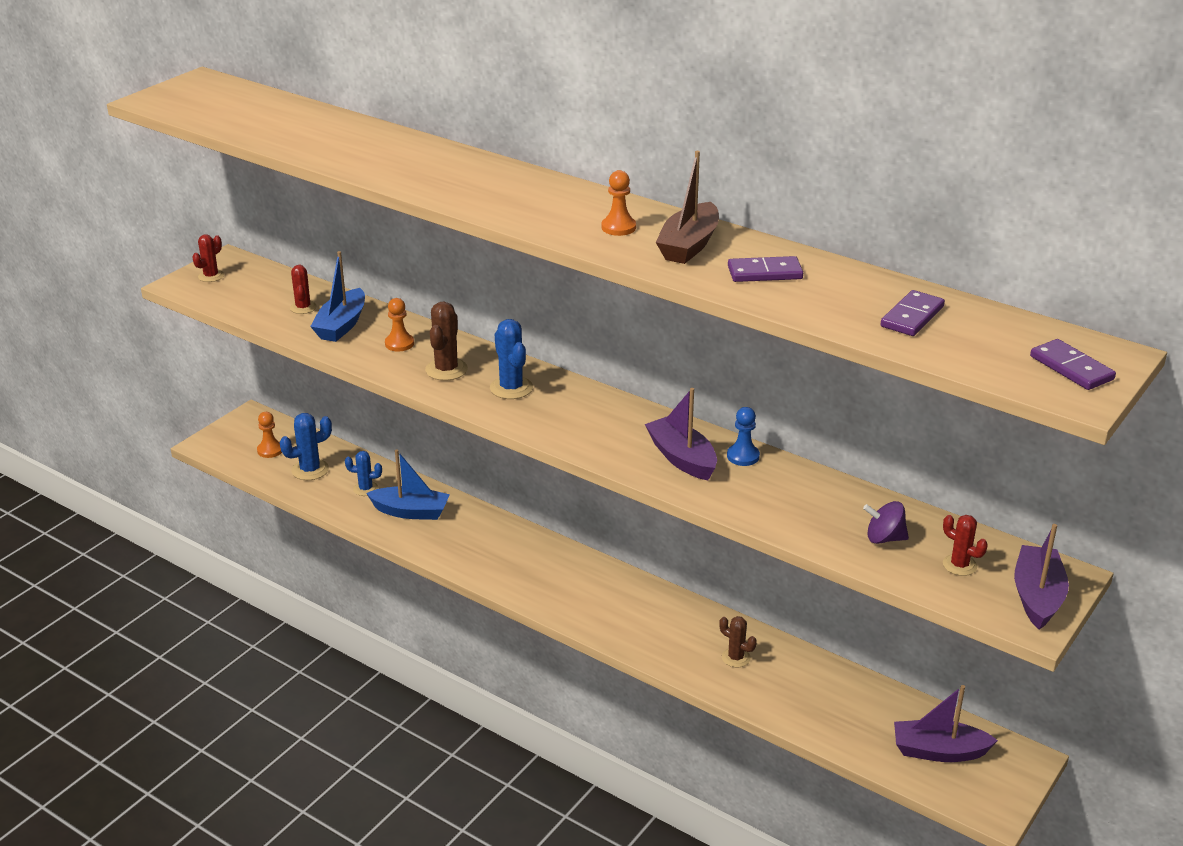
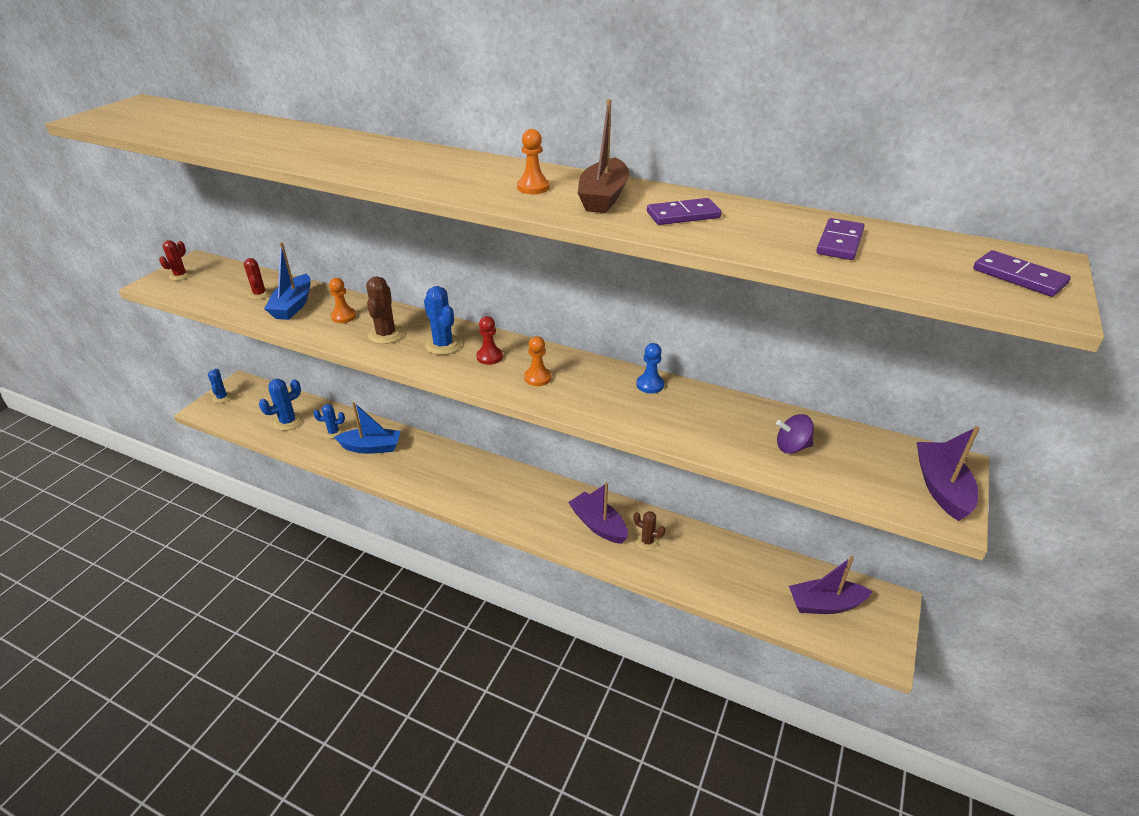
camera: 10 degrees left, 5 degrees up
(230, 432) = (222, 397): none -> blue cactus
(270, 450) = (255, 409): orange pawn -> orange pawn (537, 378)
(563, 407) = (489, 357): none -> red pawn
(682, 458) = (599, 392): purple boat -> purple boat (598, 525)
(959, 565) = (864, 465): red cactus -> none

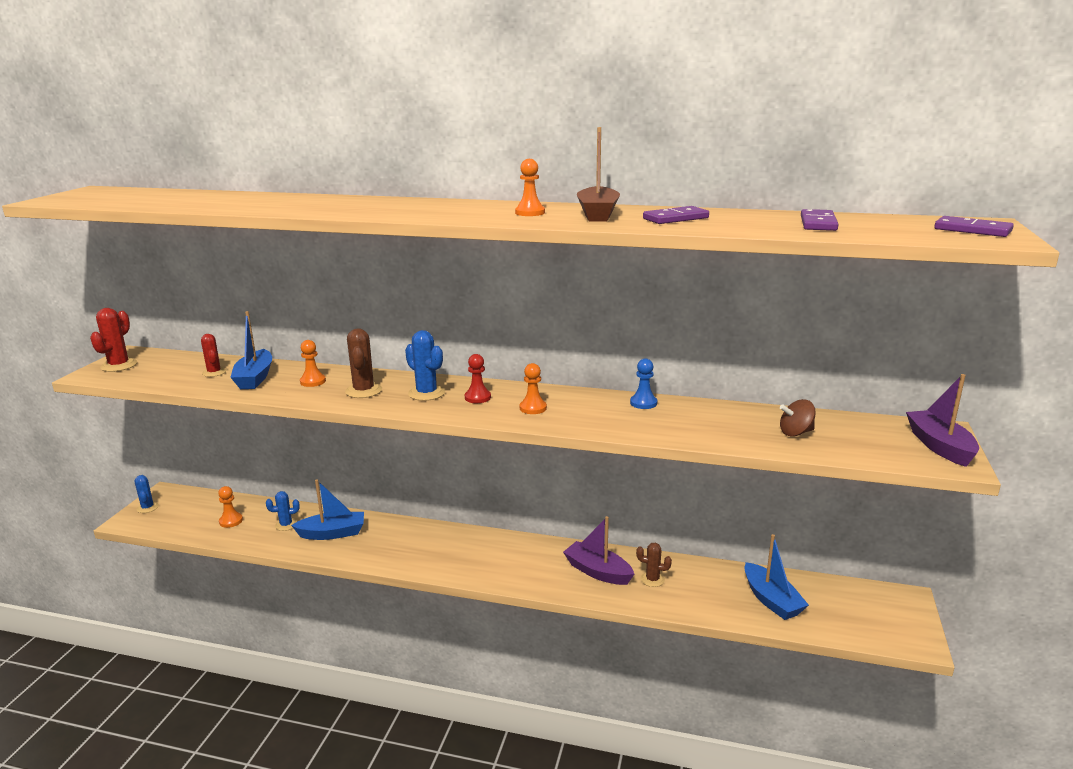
camera: 10 degrees left, 15 degrees down
(180, 275) = (119, 365): red cactus -> red cactus, size x1.50
(288, 421) = (231, 521): blue cactus -> orange pawn
(755, 583) = (771, 600): none -> blue boat
(792, 447) = (795, 433): purple spinning top -> brown spinning top
(825, 604) = (845, 609): purple boat -> none

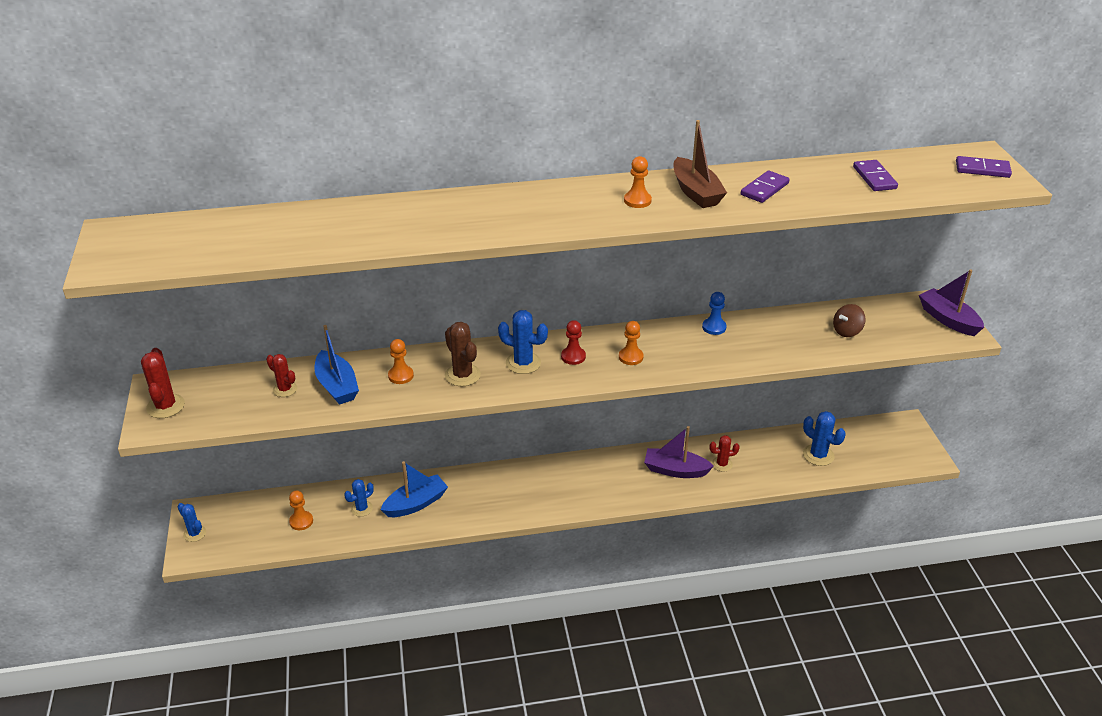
camera: 25 degrees left, 15 degrees up
(652, 579) = (722, 464): brown cactus -> red cactus
(771, 600) = (818, 455): blue boat -> blue cactus

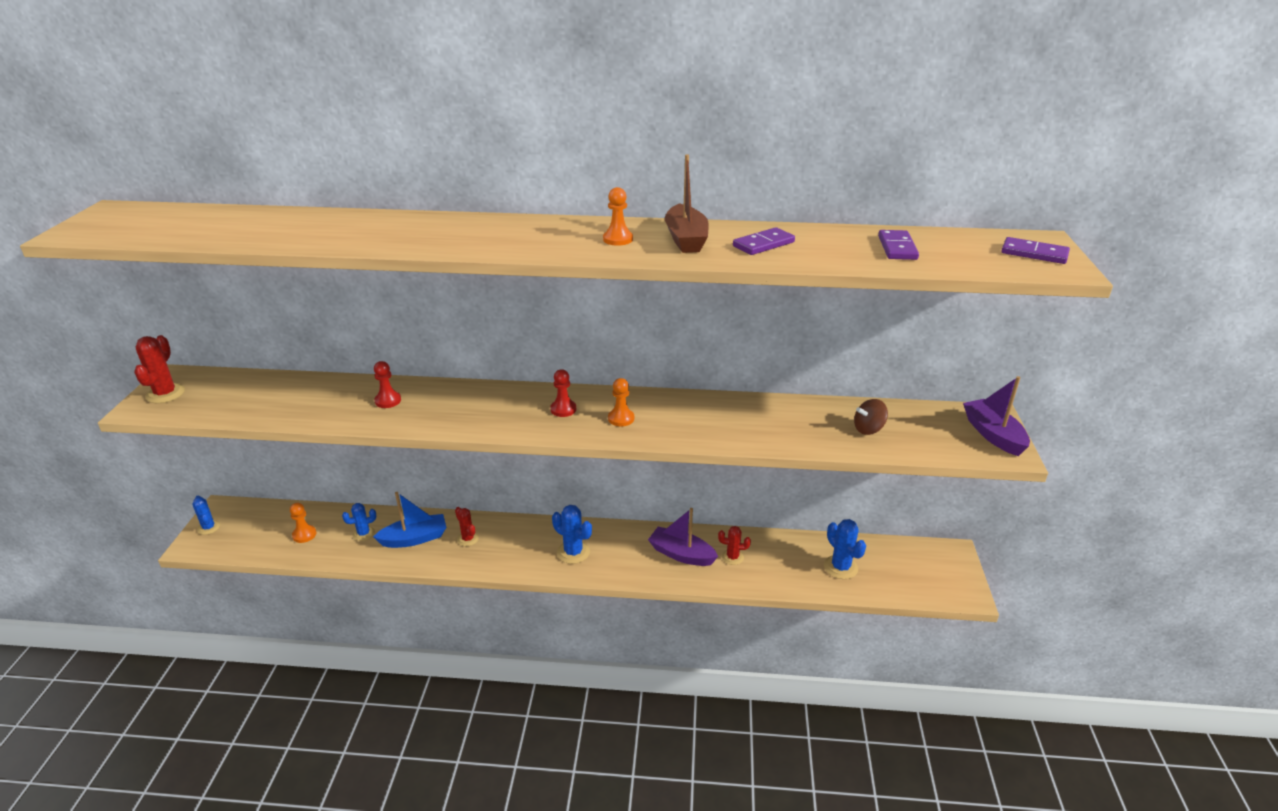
camera: 15 degrees right, 5 degrees down
(285, 389) = (276, 396): red cactus -> red cactus (468, 539)
(337, 386) = (324, 400): blue boat -> none
(401, 376) = (388, 401): orange pawn -> red pawn
(462, 375) = (445, 409): brown cactus -> none
(523, 363) = (510, 407): blue cactus -> blue cactus (573, 552)
(714, 327) = (724, 404): blue pawn -> none

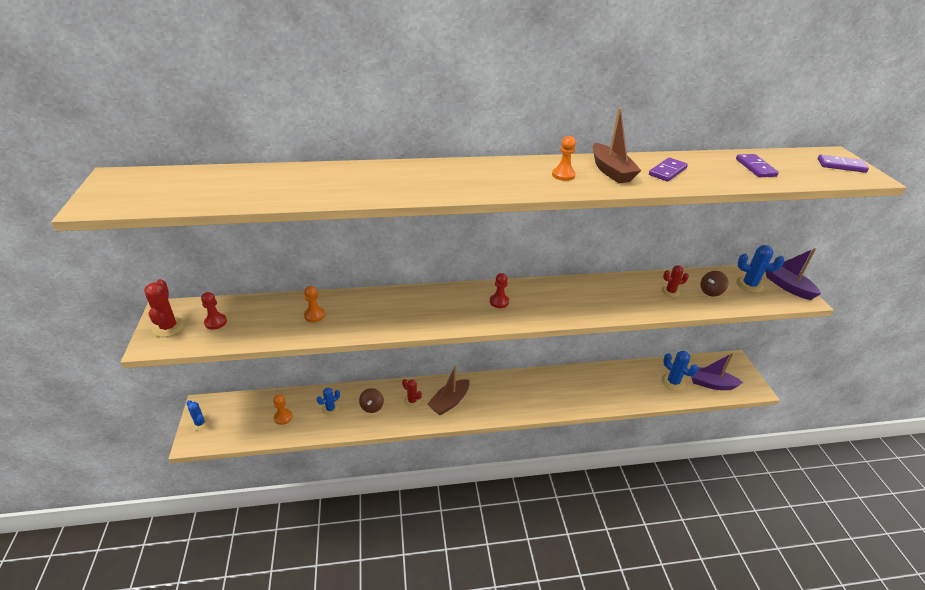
camera: 15 degrees left, 5 degrees up
(388, 401) = (362, 310): red pawn -> red pawn (215, 322)
(415, 538) = (372, 407): blue boat -> brown spinning top
(514, 547) = (449, 402): none -> brown boat
(573, 552) = (493, 399): blue cactus -> blue cactus (749, 285)
(621, 418) = (544, 304): orange pawn -> orange pawn (314, 315)
(681, 554) = (567, 389): purple boat -> purple boat (711, 383)
(732, 557) = (602, 386): red cactus -> red cactus (670, 292)

